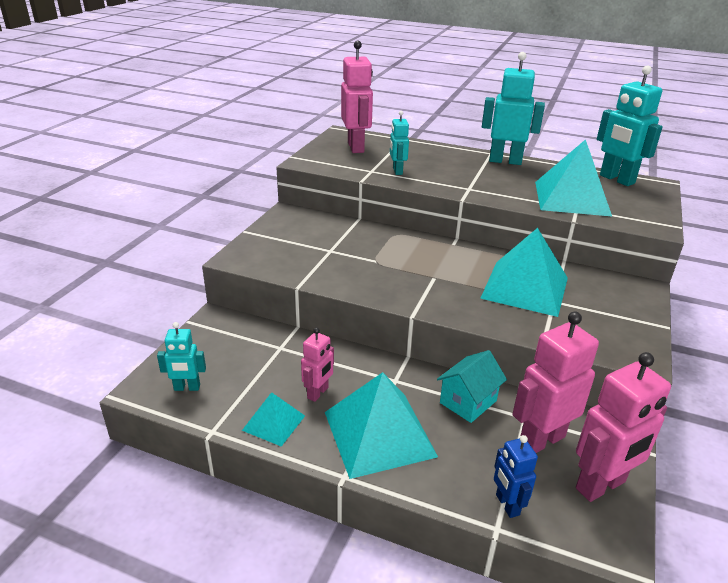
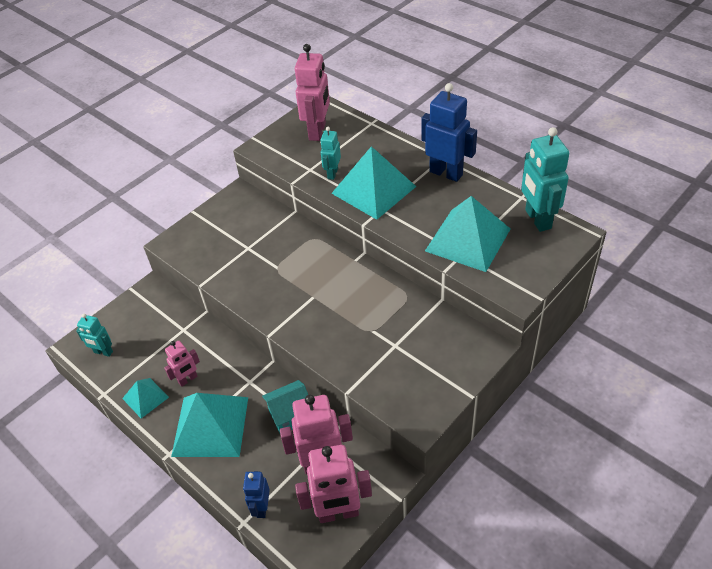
camera: 25 degrees right, 15 degrees up
(505, 161) = (446, 173): turquoise robot -> blue robot
(525, 288) = (381, 325): turquoise pyramid -> turquoise pyramid (373, 190)

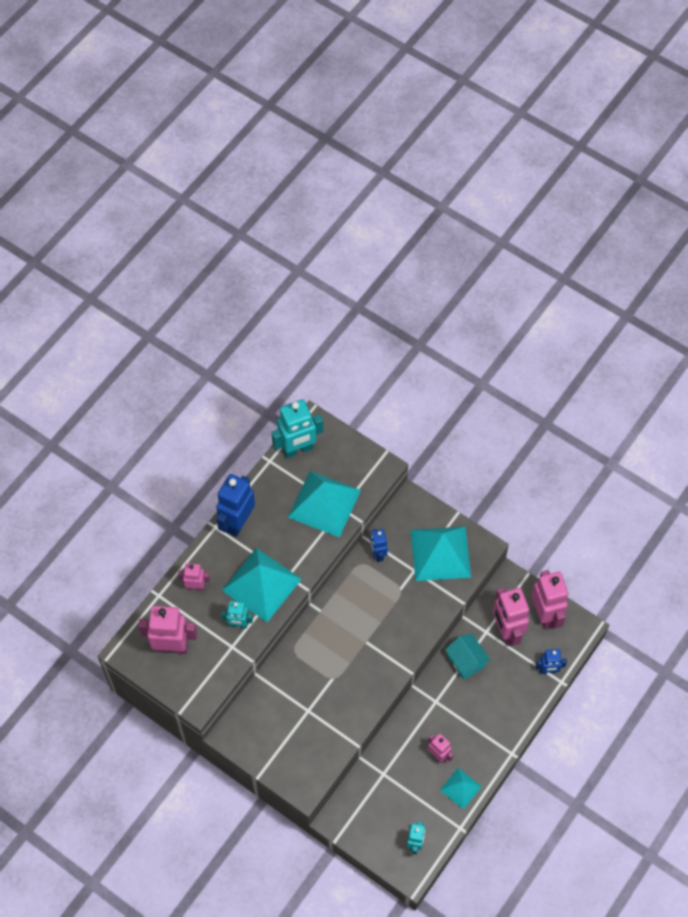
camera: 100 degrees left, 15 degrees up
(210, 426) = (483, 725): turquoise pyramid -> turquoise pyramid (440, 553)
(377, 145) = (196, 586): none -> pink robot
(418, 312) = (378, 554): none -> blue robot

